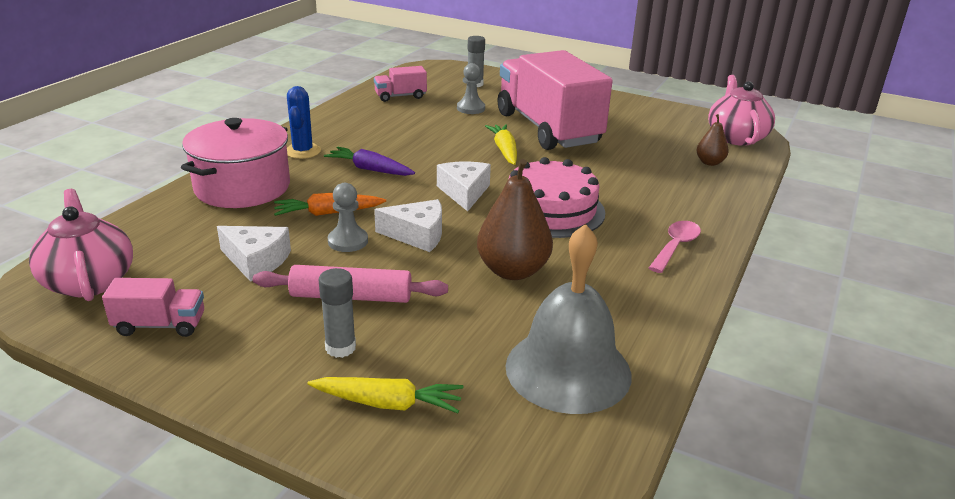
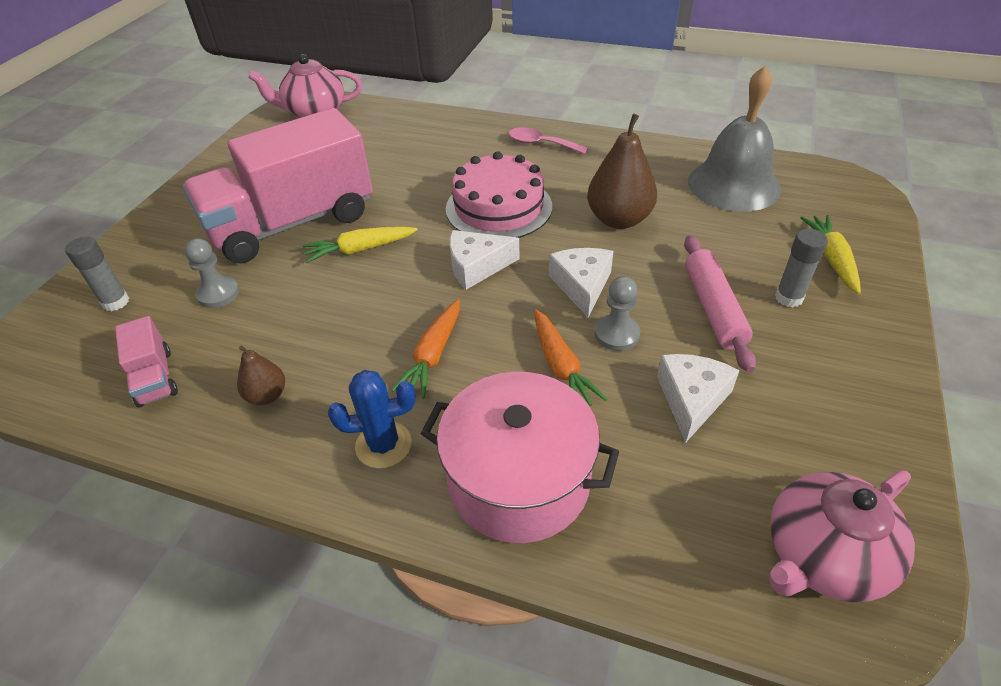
camera: 95 degrees left, 15 degrees up
(160, 325) = (847, 438): pink truck -> none
(370, 169) = (433, 355): purple carrot -> orange carrot
(709, 162) = (375, 126): brown pear -> brown pear (267, 395)

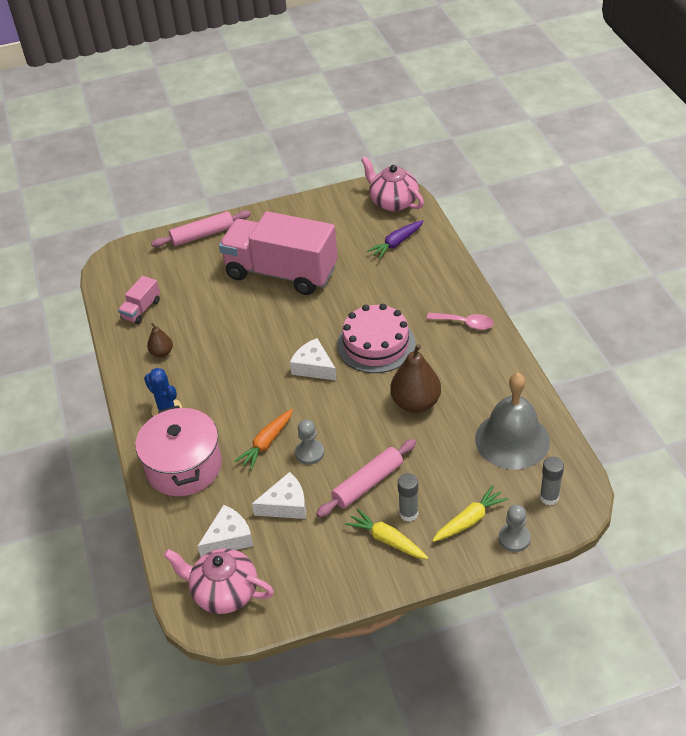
camera: 55 degrees right, 0 degrees up
(116, 302) = (171, 259): grey glue stick -> grey glue stick (549, 497)
(126, 255) = (202, 235): none -> pink rolling pin
(218, 294) = (206, 288): grey pawn -> grey pawn (514, 538)
(360, 249) = (285, 313): yellow carrot -> yellow carrot (387, 540)
(373, 134) = (396, 243): none -> purple carrot
(433, 355) = (233, 392): orange carrot -> none
(541, 144) = (465, 323): pink spoon -> pink spoon turned 120 degrees clockwise
(582, 285) = (337, 418): white cheese -> white cheese (228, 538)

